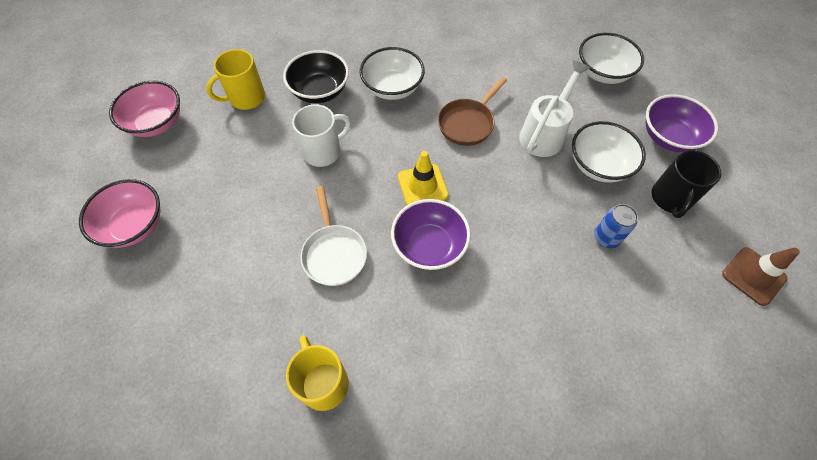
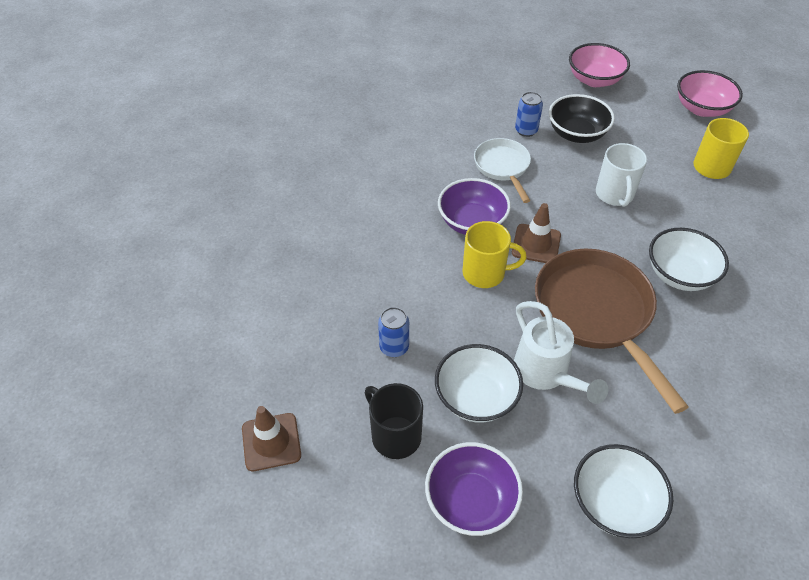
camera: 120 degrees right, 10 degrees down
(261, 256) = (526, 130): none -> blue can
(320, 91) = (699, 218): black bowl -> black bowl (576, 134)
(323, 383) = (408, 131): yellow mug -> yellow mug (485, 273)
(334, 253) = (503, 167): white pan -> white pan turned 60 degrees clockwise
(422, 186) = (536, 244): yellow traffic cone -> brown traffic cone
(468, 123) = (596, 313): brown pan -> brown pan, size x1.78

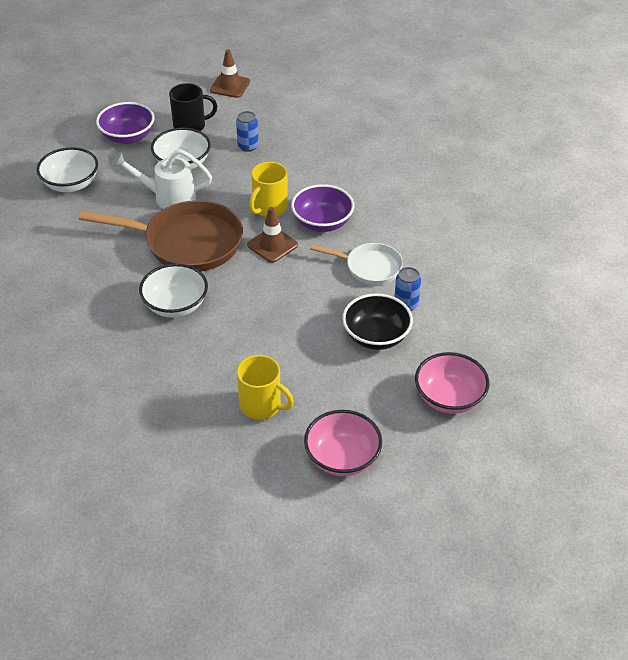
camera: 120 degrees right, 5 degrees down
(614, 195) = (283, 317): white mug -> none

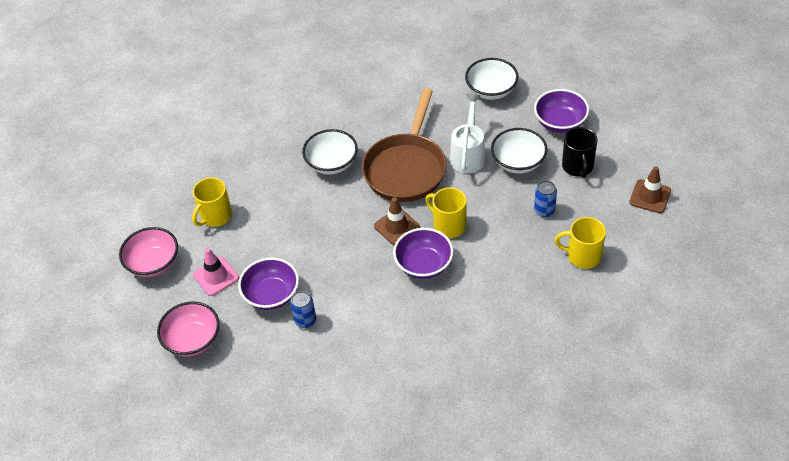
camera: 100 degrees right, 5 degrees up
(303, 124) = (582, 256): none -> yellow mug
(356, 390) = (216, 276): none -> pink traffic cone
(369, 267) = (358, 297): white pan -> none
(376, 336) = (271, 295): black bowl -> purple bowl

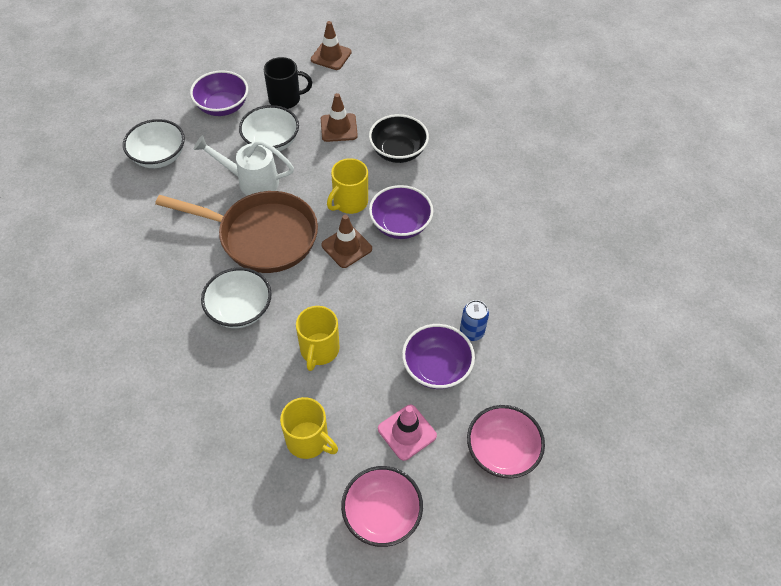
camera: 95 degrees left, 5 degrees up
(517, 259) = (398, 151): none -> black bowl
(544, 210) = (339, 128): blue can -> brown traffic cone
(582, 256) = (396, 106): yellow mug -> yellow mug (319, 350)

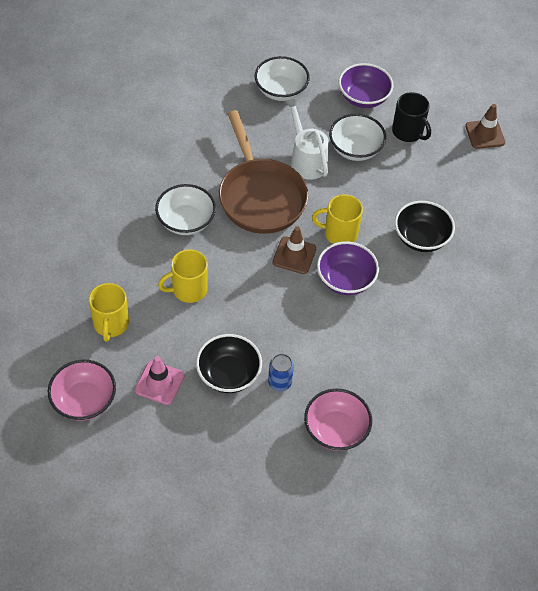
camera: 55 degrees right, 0 degrees up
(339, 128) = (410, 184): brown traffic cone -> none
(436, 368) = (228, 374): purple bowl -> black bowl
(501, 451) = (186, 455): pink bowl -> pink bowl (335, 430)

